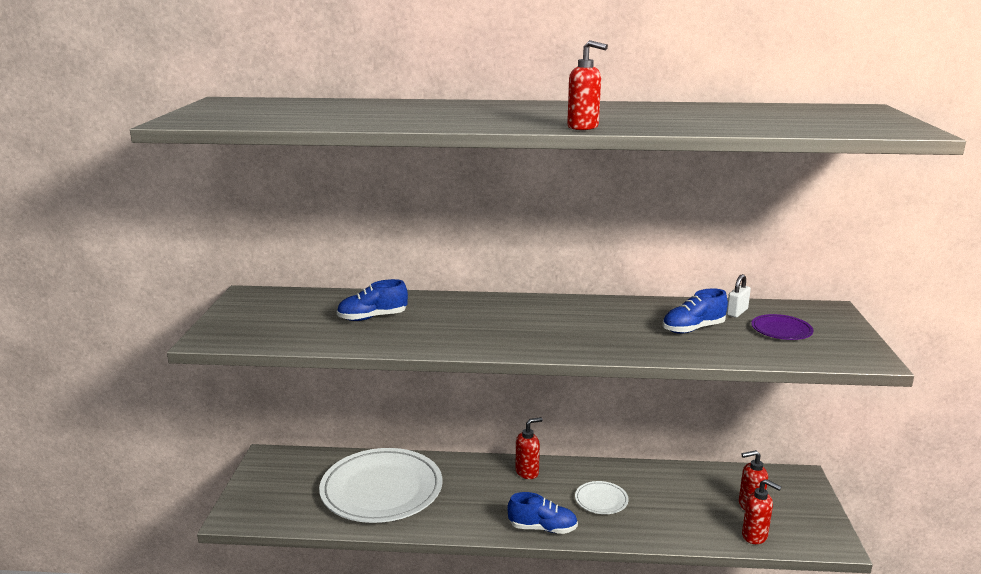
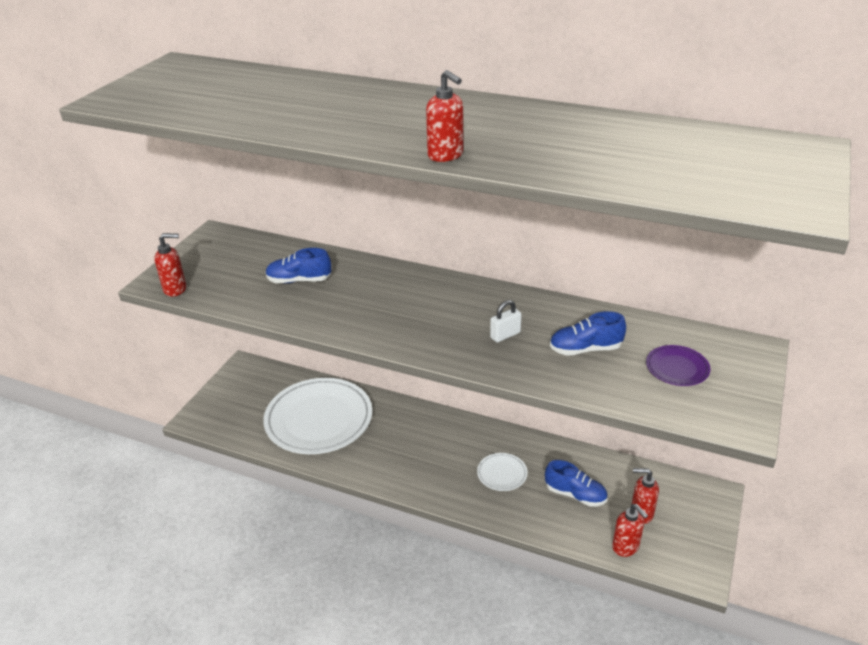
camera: 20 degrees right, 15 degrees up
(527, 472) = (451, 429): red soap dispenser -> red soap dispenser (175, 289)
(543, 528) = (434, 490): blue shoe -> blue shoe (575, 494)
(737, 312) = (648, 334): white padlock -> white padlock (505, 335)

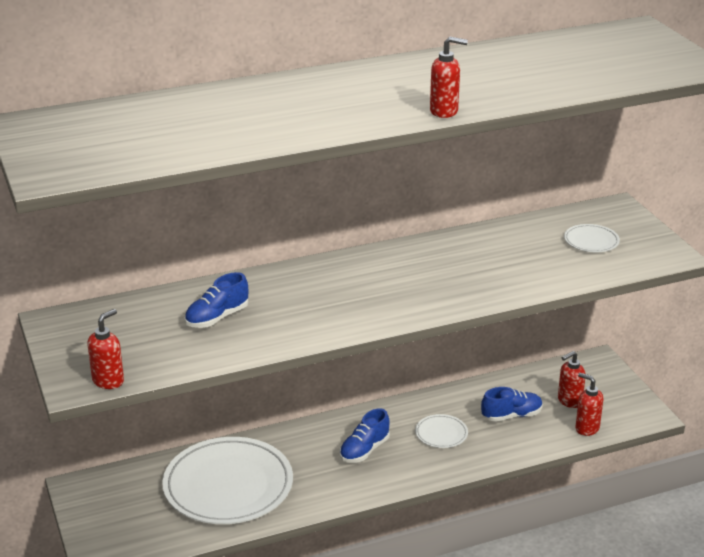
camera: 45 degrees left, 5 degrees down
(505, 335) = (452, 275): white padlock -> none
(585, 349) = (519, 258): blue shoe -> blue shoe (364, 450)
(626, 547) = (587, 428): red soap dispenser -> red soap dispenser turned 150 degrees counterclockwise
(677, 368) = (591, 241): purple plate -> white plate

